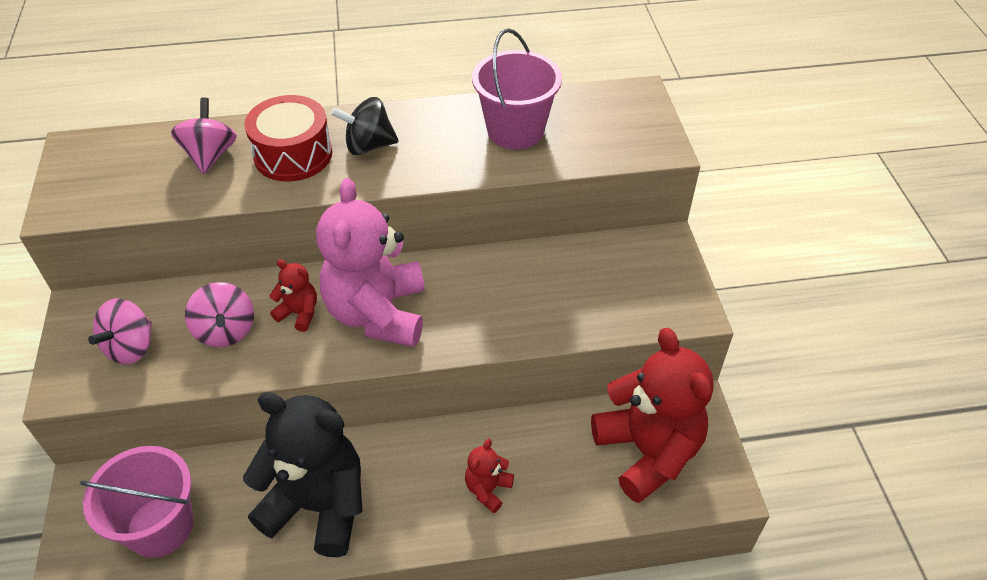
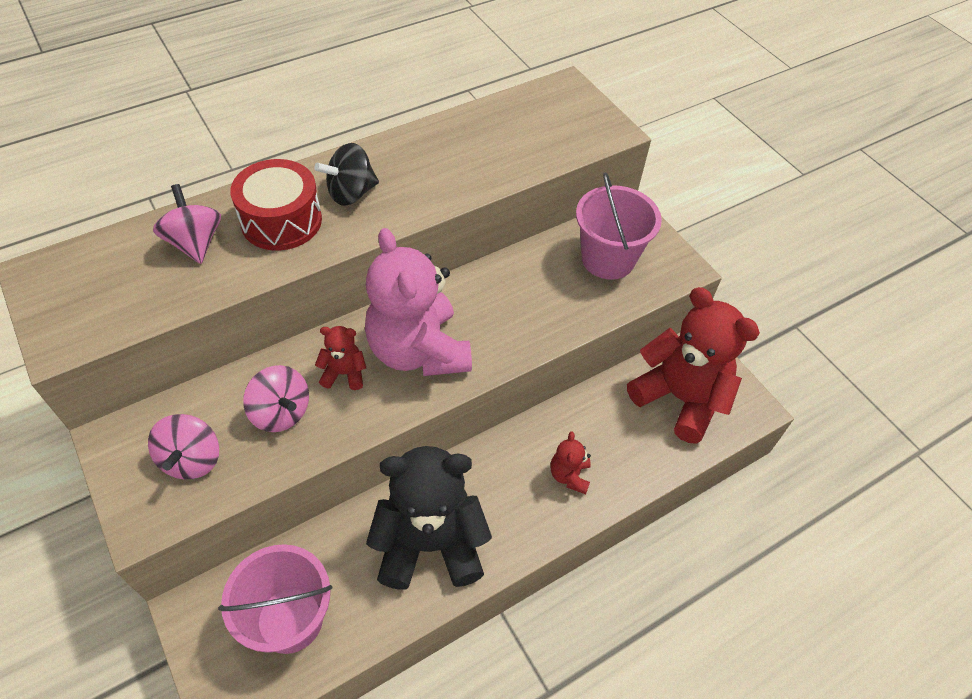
camera: 25 degrees left, 5 degrees up
(515, 130) = (479, 145): pink bucket -> pink bucket (608, 259)

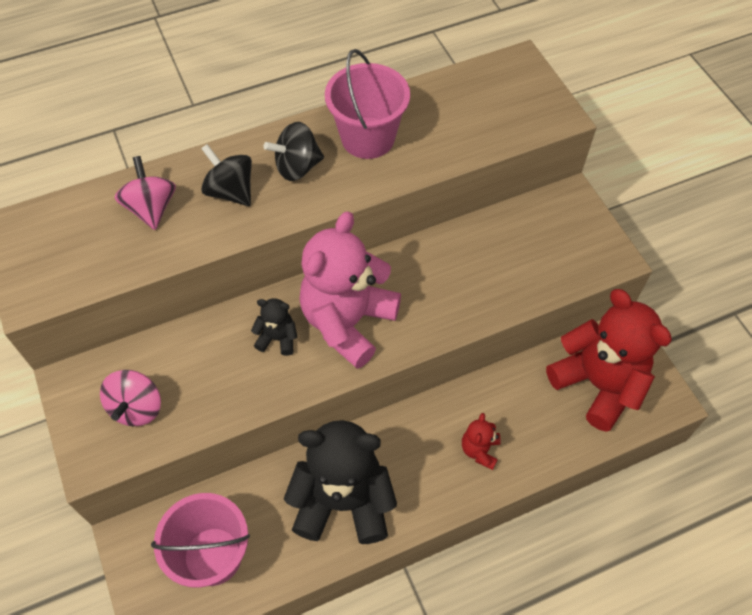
camera: 10 degrees right, 5 degrees up
(281, 221) = (230, 191): red drum -> black spinning top
(281, 412) = (218, 371): pink spinning top -> none
(344, 373) = (277, 338): red teddy bear -> black teddy bear
(418, 351) = (348, 322): pink teddy bear -> pink teddy bear turned 45 degrees clockwise
(608, 259) = (541, 242): pink bucket -> pink bucket (367, 138)

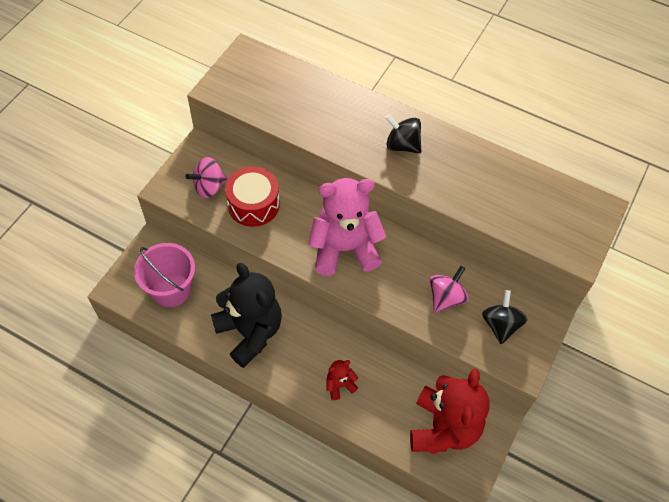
camera: 50 degrees right, 0 degrees up
(151, 208) = (312, 99): pink spinning top -> pink spinning top (446, 297)
(207, 375) = (253, 204): none -> red drum
(230, 191) = (356, 126): black spinning top -> black spinning top (500, 325)
(277, 338) = (303, 221): black teddy bear -> none
(367, 138) = (457, 165): pink bucket -> none

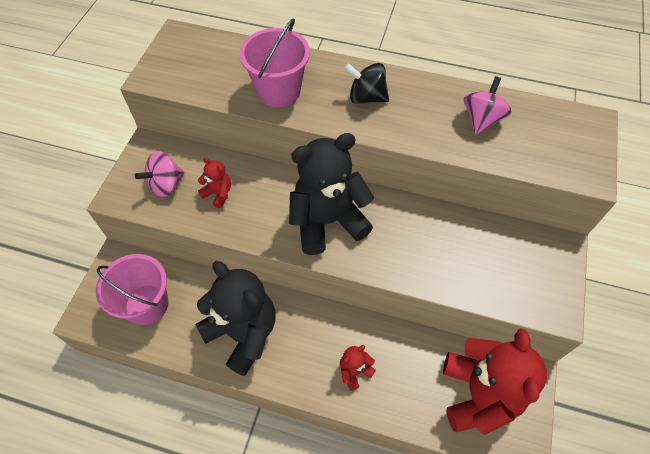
camera: 10 degrees left, 0 degrees up
(253, 204) = (218, 194): red drum -> red teddy bear
(325, 124) = (278, 91): none -> pink bucket
(344, 249) = (327, 221): pink teddy bear -> black teddy bear
(446, 297) = (450, 251): pink spinning top -> pink spinning top (481, 119)
(500, 325) = (516, 268): black spinning top -> none

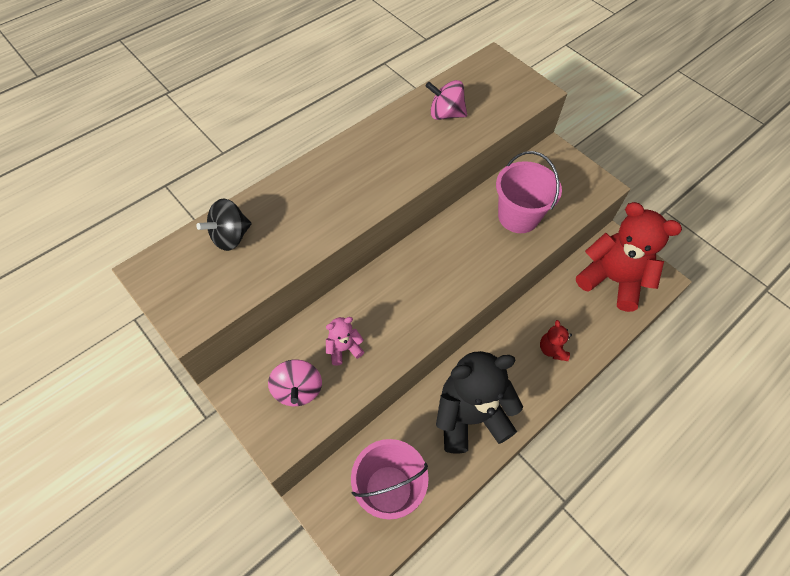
camera: 60 degrees left, 0 degrees up
(218, 194) = (344, 349): red teddy bear -> pink teddy bear
(278, 91) = (303, 225): pink bucket -> pink bucket (518, 216)
(327, 221) = (435, 279): black teddy bear -> none
(366, 97) = (364, 169): black spinning top -> black spinning top (230, 237)
(481, 119) = (445, 114): pink spinning top -> pink spinning top turned 45 degrees counterclockwise

